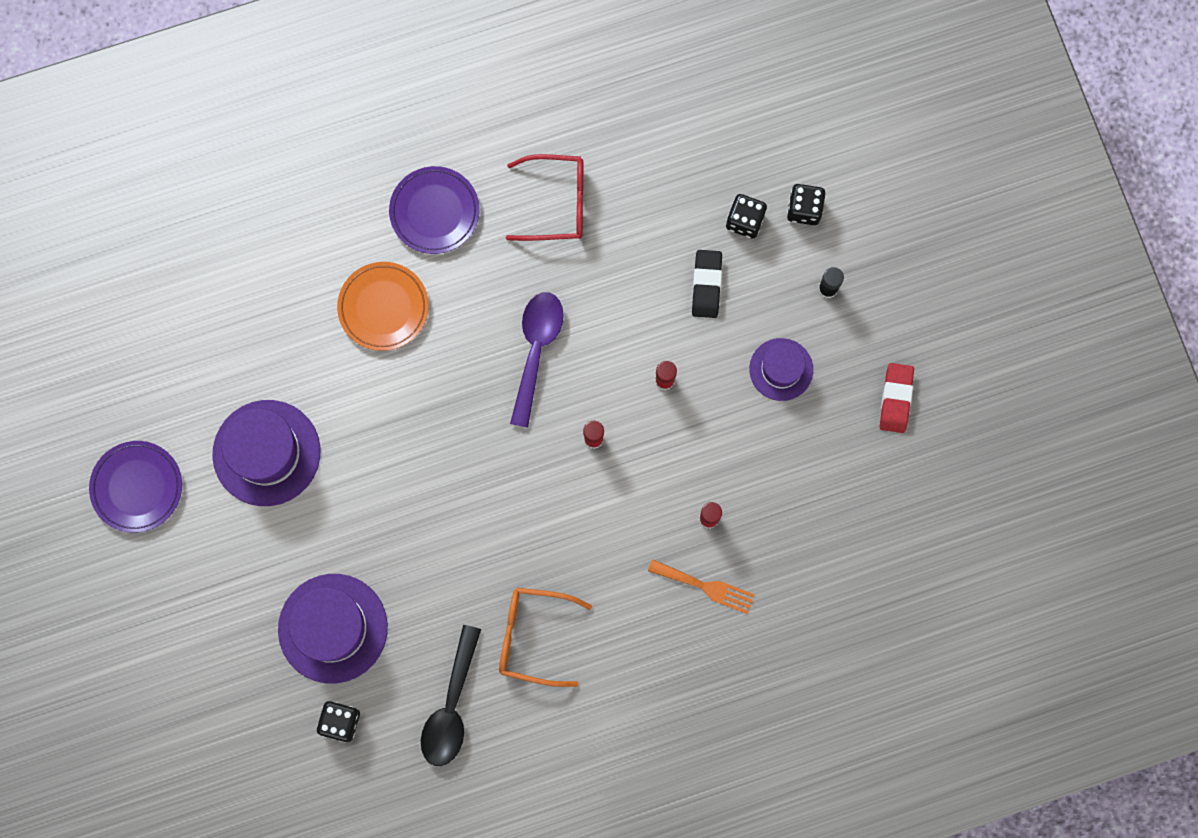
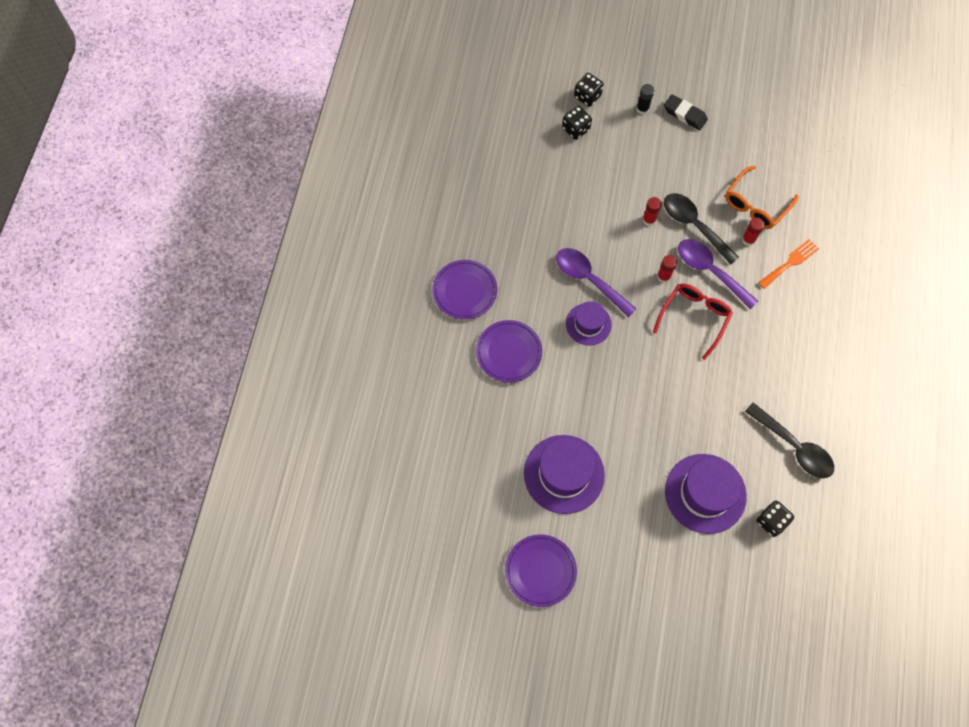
camera: 60 degrees left, 10 degrees down
(383, 307) = (509, 352): orange plate -> purple plate
(534, 636) = (772, 374): orange glasses -> orange glasses (756, 204)
(556, 203) = (502, 221): red glasses -> red glasses (694, 318)
(635, 492) = (710, 271): none -> purple spoon
(689, 441) = (694, 225): none -> black spoon
(706, 285) = (603, 168): black eraser -> black eraser (684, 114)
(781, 369) = (677, 156): purple hat -> purple hat (588, 324)
(895, 399) = (728, 108): red eraser -> none

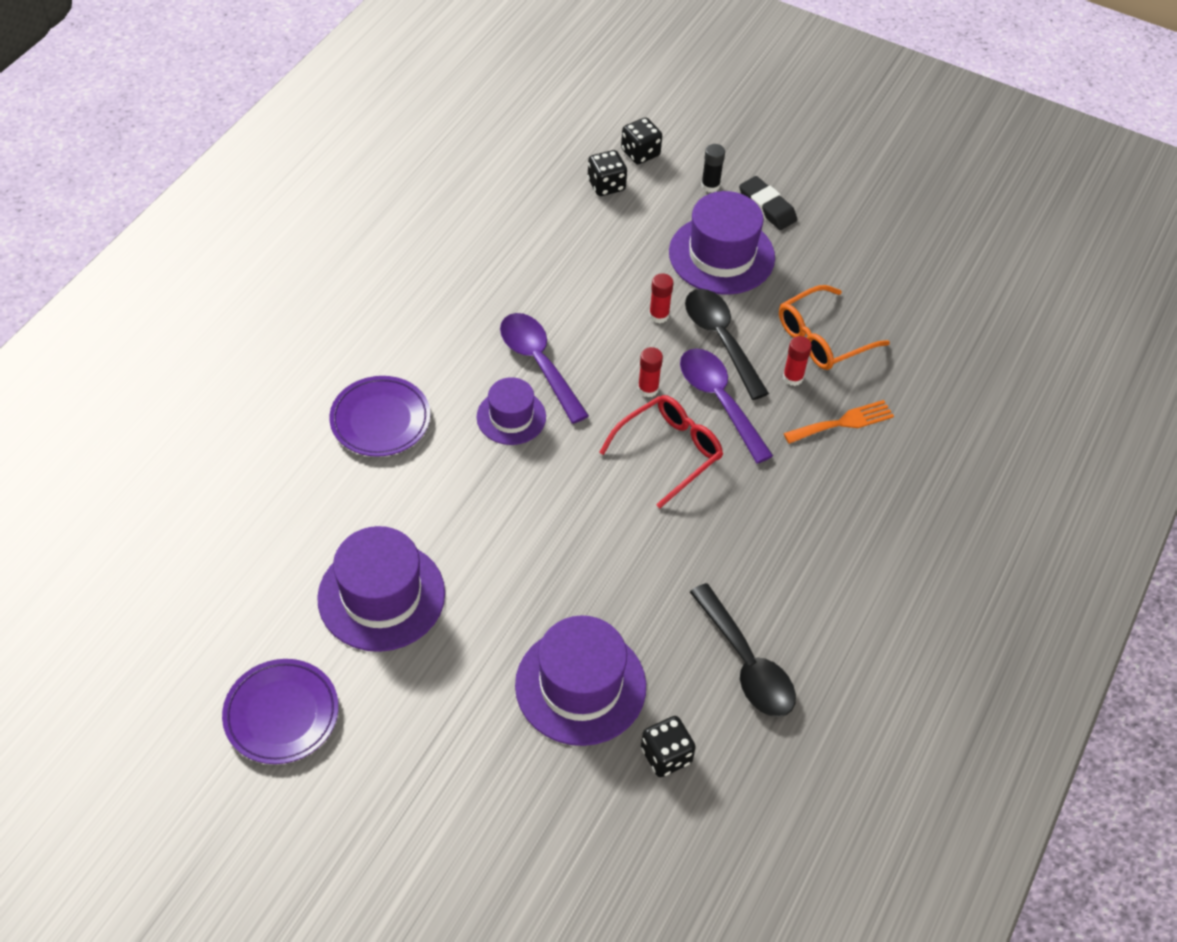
camera: 15 degrees right, 15 degrees down
(465, 291) = (358, 330): purple plate -> none
(670, 161) = (721, 255): none -> purple hat

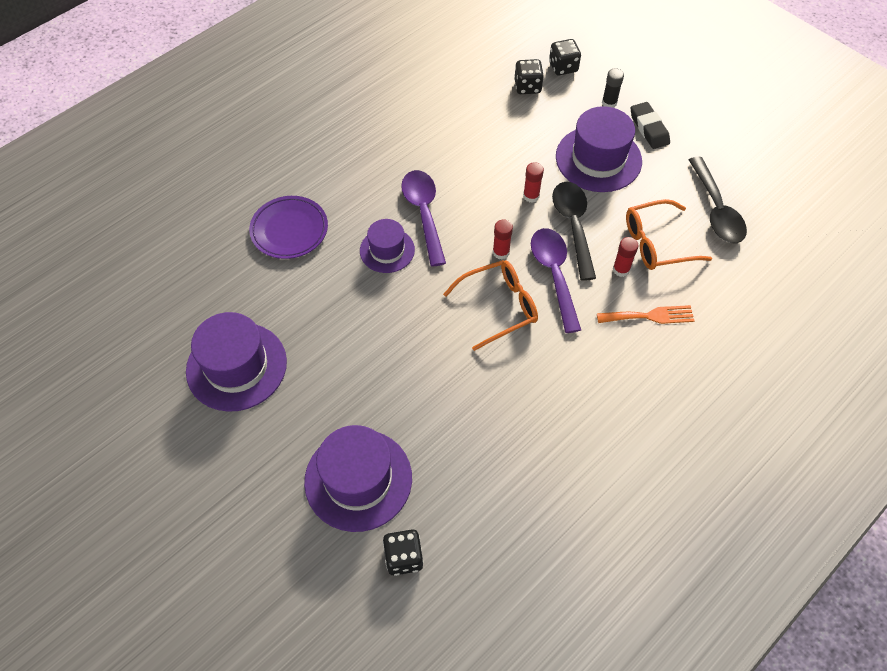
camera: 20 degrees right, 5 degrees up
(281, 714) = (128, 440): purple plate -> none
(669, 452) = (498, 307): red glasses -> orange glasses
(746, 664) = (497, 498): black spoon -> black spoon (716, 210)

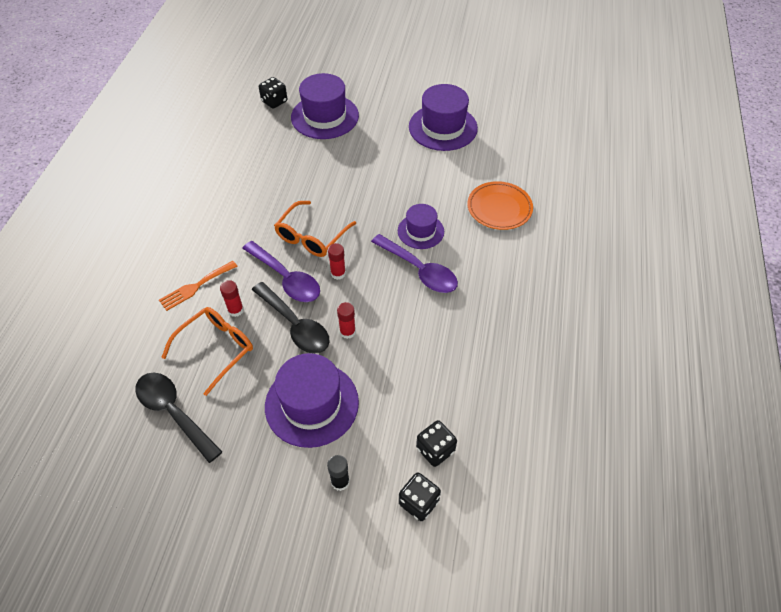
camera: 145 degrees right, 5 degrees down
(289, 230) = (499, 208): purple plate -> orange plate
(649, 128) = (281, 472): black eraser -> none

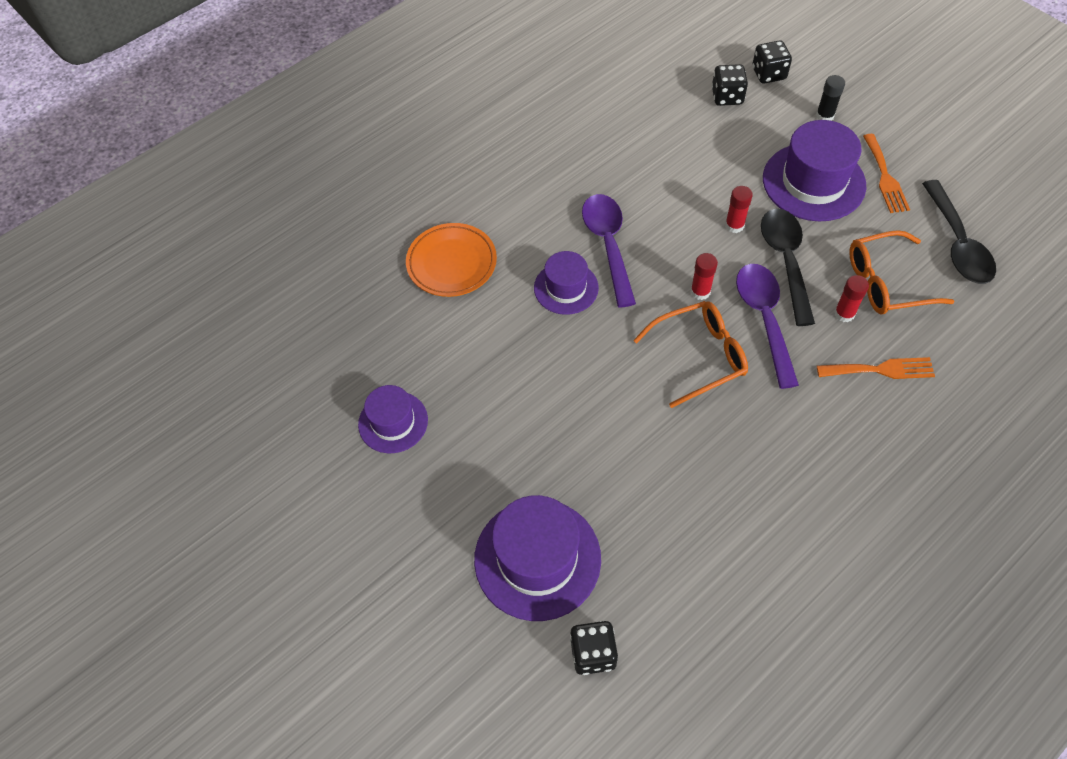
camera: 140 degrees left, 5 degrees up
(256, 444) = (885, 177): none -> orange fork
(443, 127) = (393, 422): purple hat -> purple hat, size x0.60

